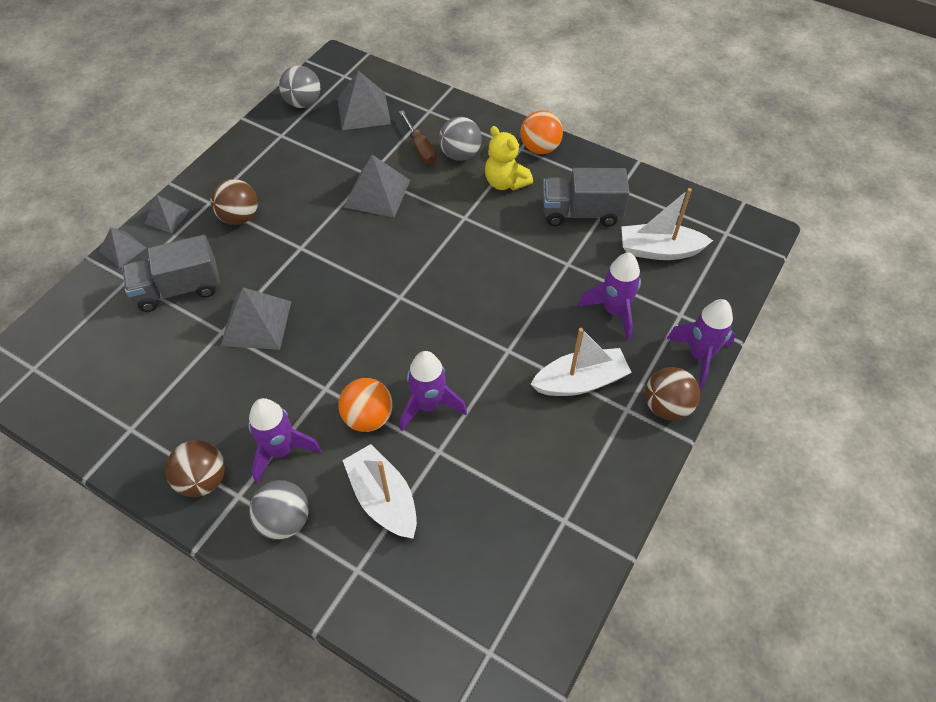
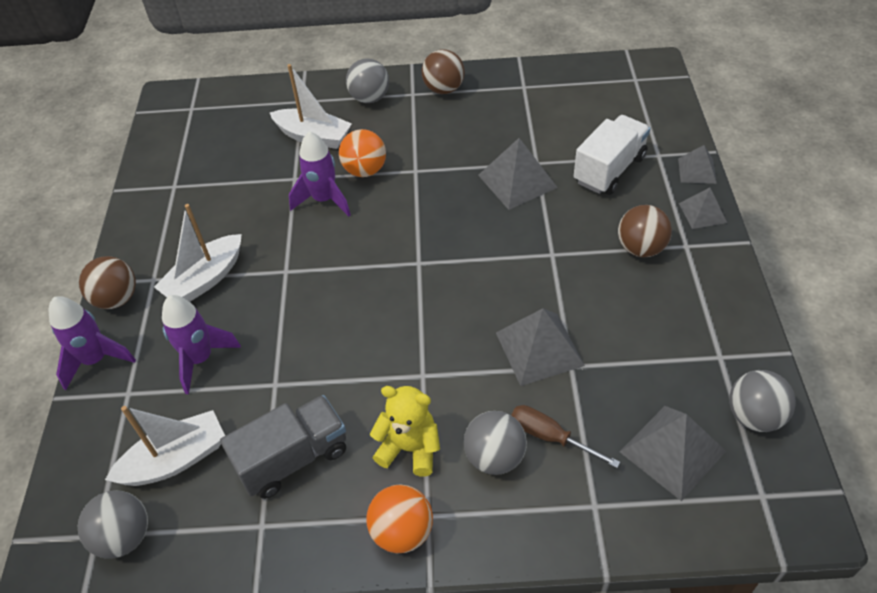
camera: 150 degrees right, 5 degrees down
(178, 289) = (609, 169): grey truck -> white truck
(281, 450) = (409, 125): purple rocket -> none
(707, 223) = (124, 537): none -> grey ball

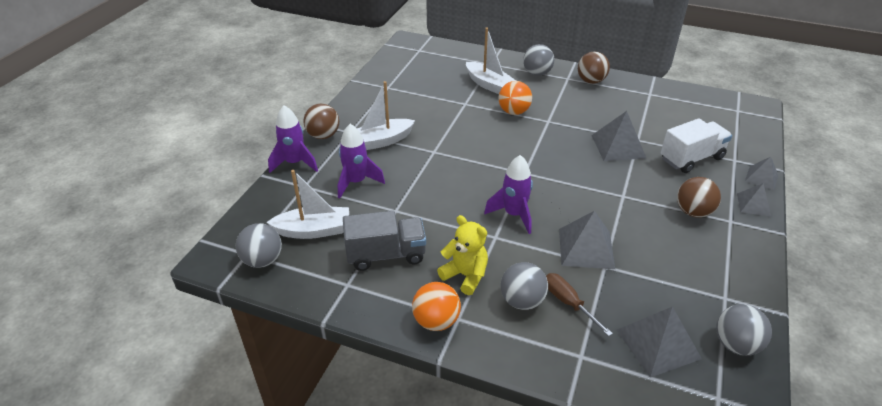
camera: 20 degrees right, 10 degrees down
(324, 200) = (478, 120): purple rocket -> purple rocket (514, 215)

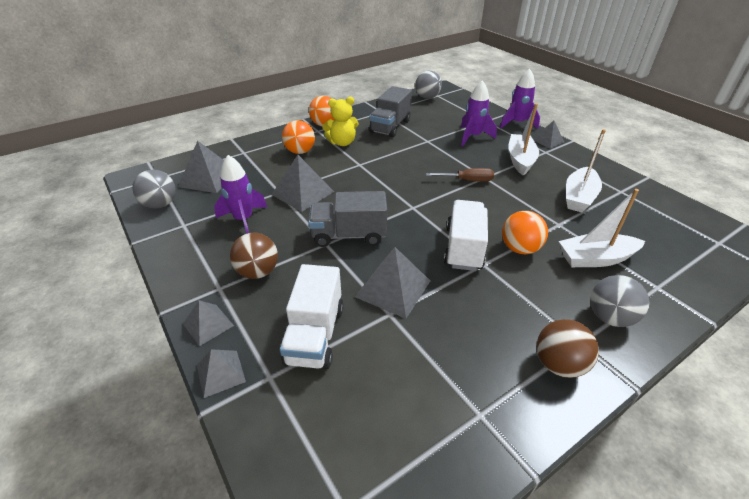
camera: 125 degrees right, 0 degrees up
(314, 230) = (437, 114): white boat -> white boat (579, 197)
(323, 135) = (548, 140): brown ball -> grey pyramid
(514, 215) = (371, 180): purple rocket -> purple rocket (244, 220)
(522, 301) = (300, 151): grey ball -> orange ball
(543, 133) = (463, 248): none -> white truck
(568, 303) = (276, 164): brown screwdriver -> brown screwdriver (467, 180)
(599, 189) = (349, 235): none -> grey truck

